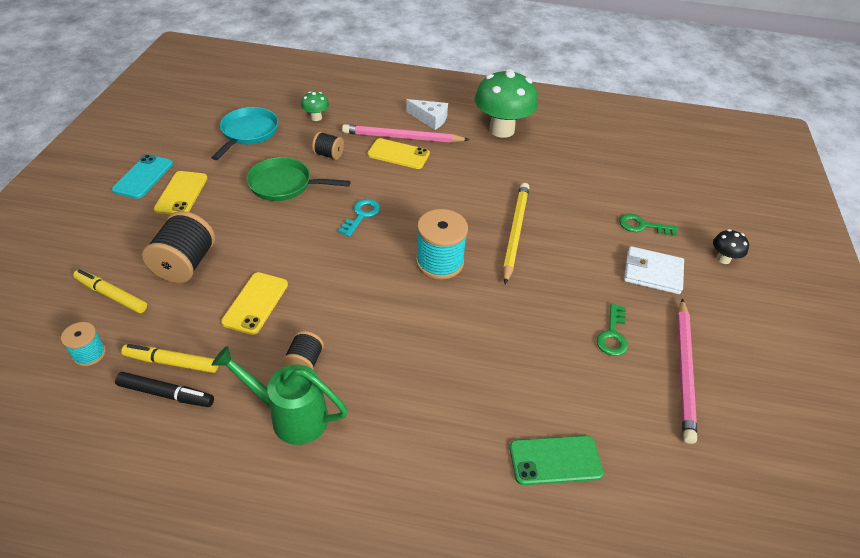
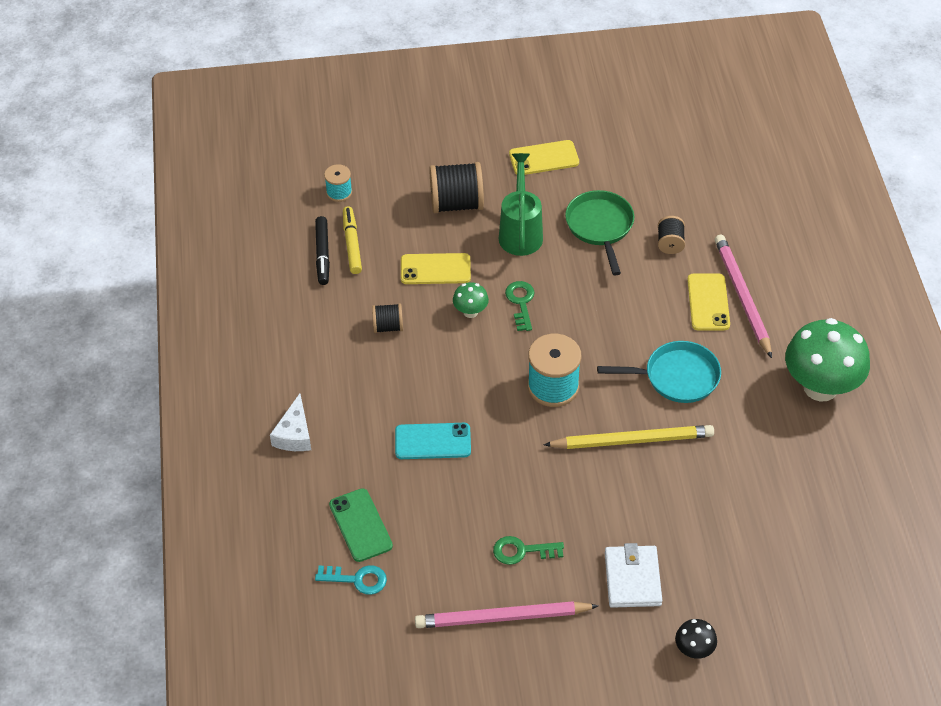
camera: 75 degrees right, 5 degrees up
(111, 295) = (400, 175): yellow marker -> none
(143, 177) = (551, 121): turquoise phone -> turquoise phone (433, 441)
(248, 133) = (666, 165): turquoise pan -> turquoise pan (676, 377)
(291, 416) = (333, 337): green watering can -> green watering can (520, 232)
(316, 117) = (731, 208): green mushroom -> green mushroom (470, 312)
(361, 215) = (588, 303): turquoise key -> turquoise key (357, 579)
(430, 119) = (797, 311): white cheese -> white cheese (294, 434)
(642, 226) = (710, 561): green key -> green key (521, 302)

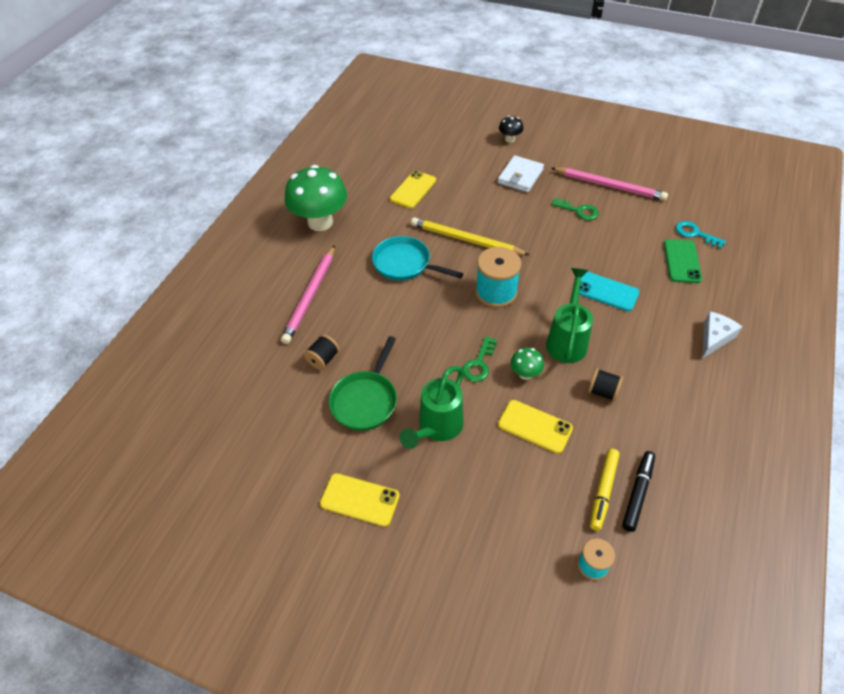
camera: 150 degrees left, 0 degrees up
(447, 364) = (567, 340): none -> green watering can
(456, 203) = (477, 488): black spool -> none
(708, 302) = (338, 302): yellow phone -> yellow phone (413, 190)

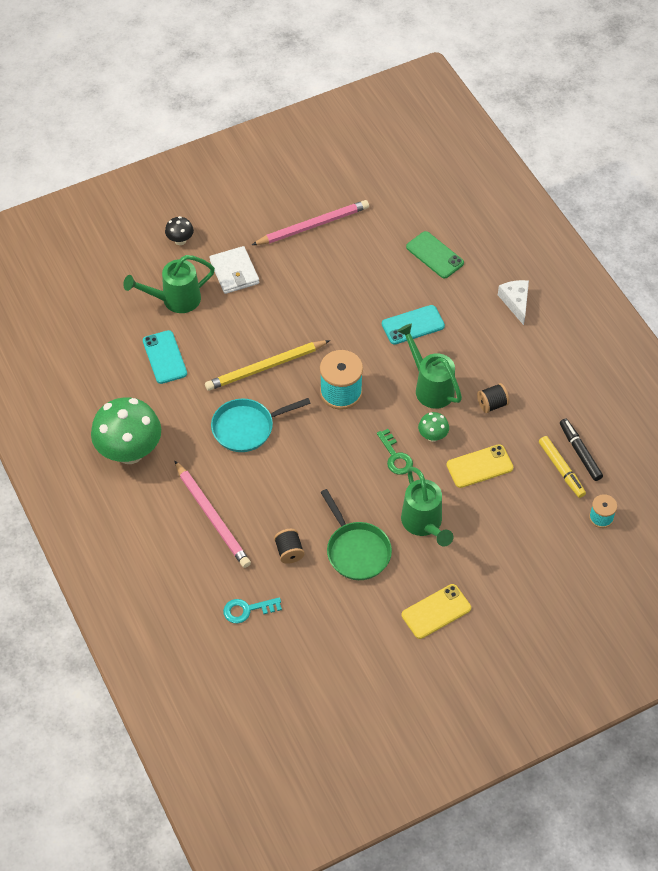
camera: 50 degrees left, 5 degrees up
(413, 190) = (164, 357): yellow phone -> turquoise phone
(462, 166) = (175, 300): none -> green watering can
(578, 210) = (316, 269): green key -> none
(695, 234) = (419, 222): turquoise key -> turquoise key (247, 610)

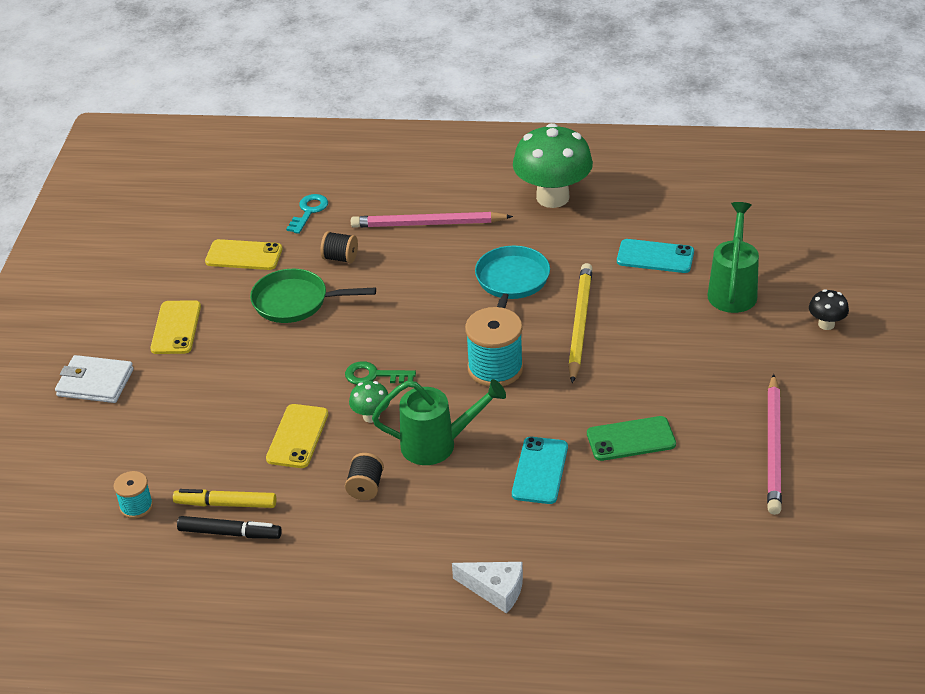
camera: 125 degrees right, 15 degrees down
(234, 272) = (742, 350): white wallet -> white wallet (95, 383)
(328, 621) = (244, 255): none -> yellow phone
(424, 524) = (274, 361): green watering can -> none
(435, 255) = (638, 545): green phone -> green phone (631, 439)

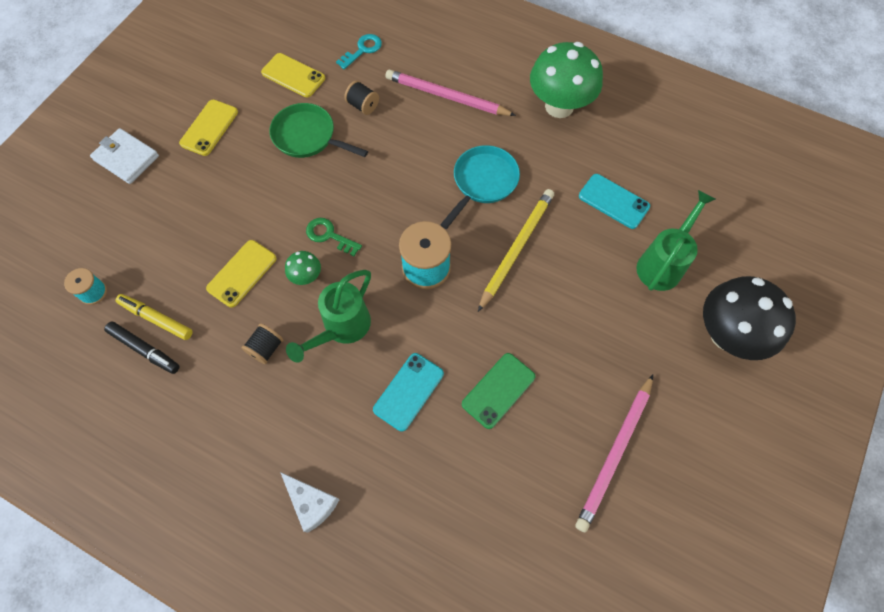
camera: 20 degrees right, 25 degrees up
(437, 445) = (342, 328): green watering can -> green watering can turned 105 degrees clockwise
(631, 439) = (498, 390): green phone -> green phone turned 60 degrees counterclockwise
(826, 324) = (727, 335): black mushroom -> black mushroom, size x2.23

